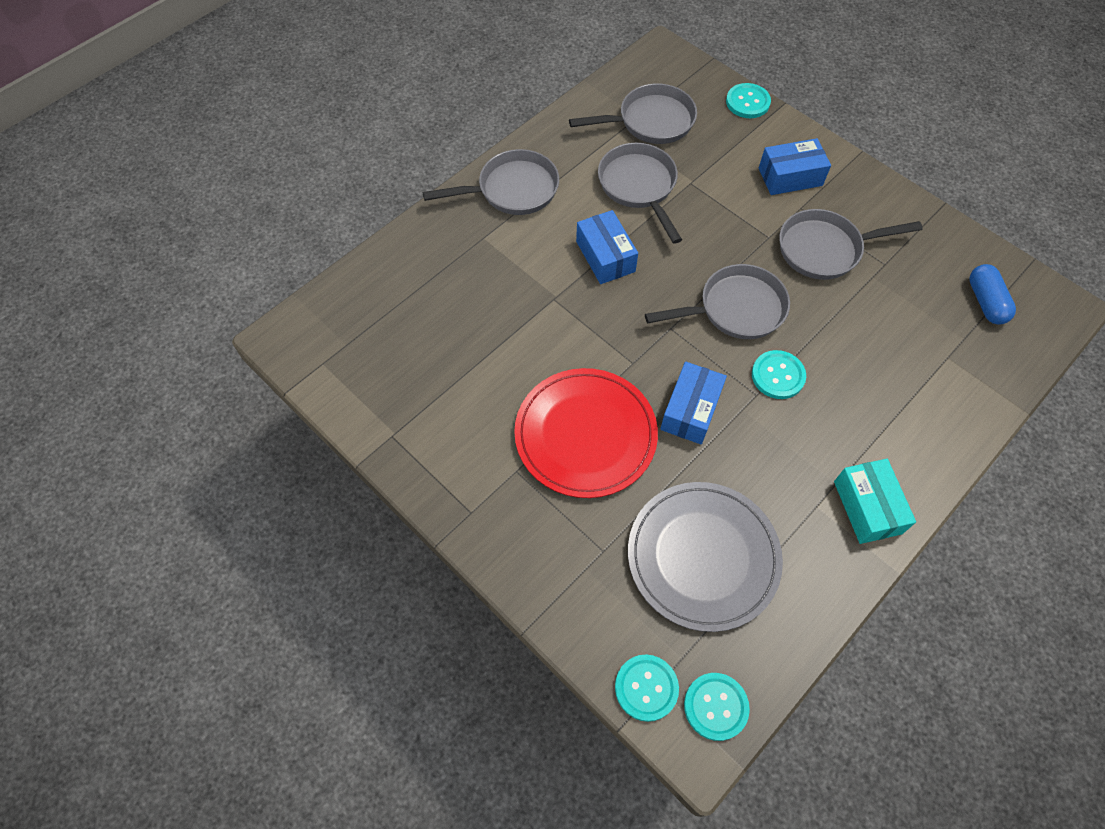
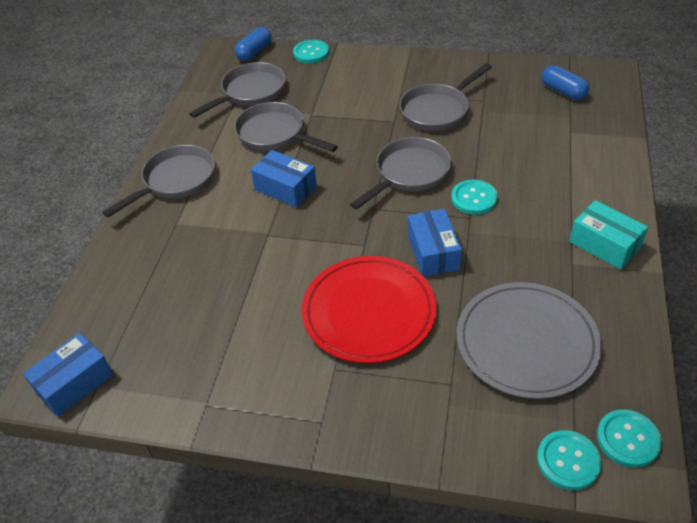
camera: 30 degrees left, 15 degrees down
(690, 71) = (254, 52): none -> blue capsule
(790, 177) = (377, 81): blue box -> blue box (74, 383)

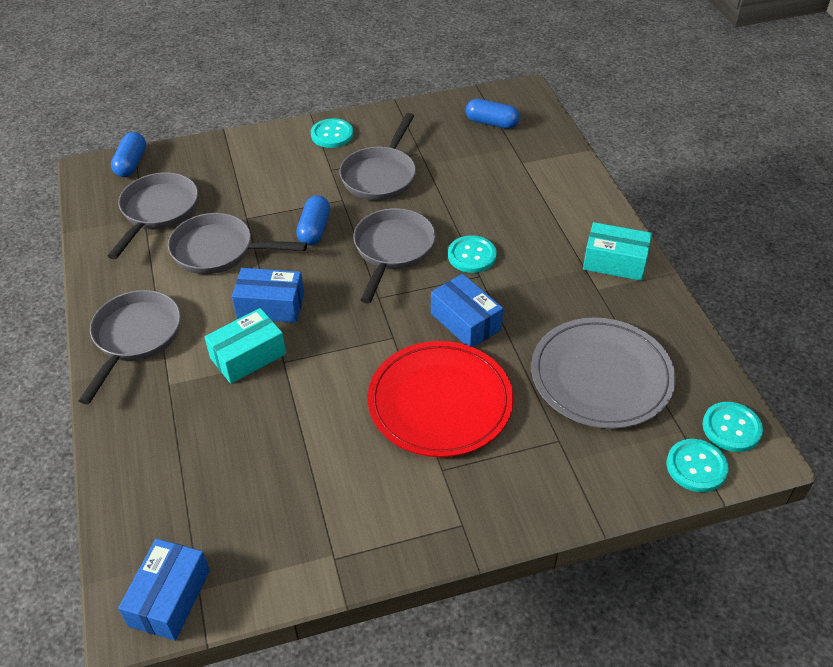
camera: 30 degrees left, 0 degrees up
(244, 221) = (248, 356): none -> turquoise box
(311, 53) = (200, 148): turquoise button -> turquoise button (332, 135)
(357, 139) = (314, 229): none -> blue capsule

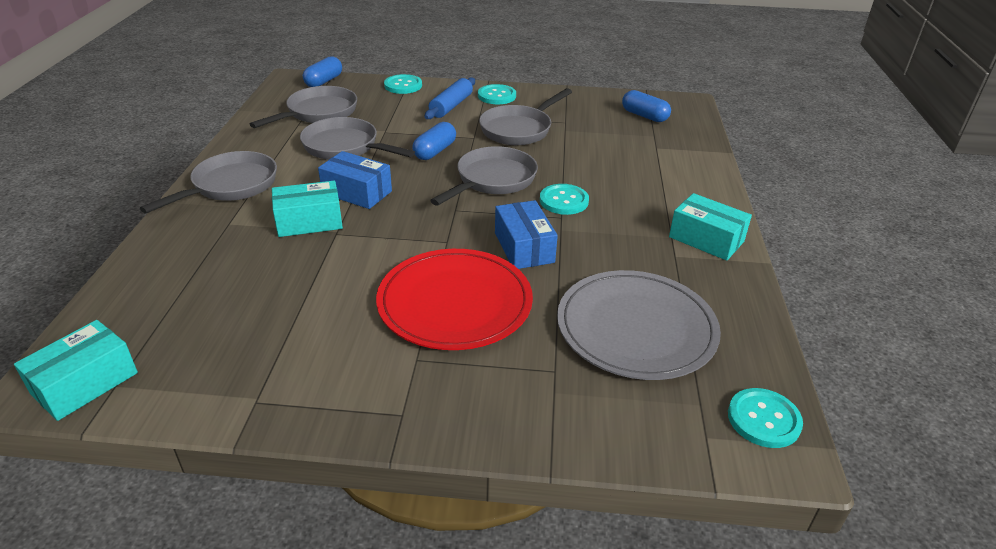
camera: 20 degrees right, 10 degrees down
(169, 598) = (85, 383): blue box -> turquoise box
(293, 162) = (451, 106): none -> blue rolling pin
(696, 466) = (700, 444): turquoise button -> turquoise button (403, 85)

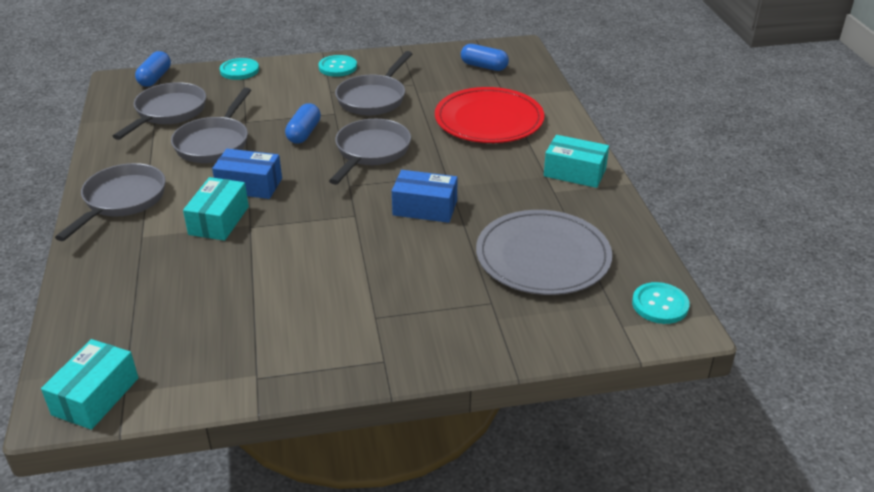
camera: 15 degrees left, 0 degrees up
(309, 221) = (219, 220): turquoise box -> turquoise box turned 45 degrees counterclockwise
(345, 147) = (214, 143): grey pan -> grey pan turned 90 degrees counterclockwise
(451, 106) = (298, 85): blue rolling pin -> none
(455, 303) = (386, 266): red plate -> red plate (489, 120)
(524, 247) = (425, 208): blue box -> blue box turned 45 degrees counterclockwise
(564, 201) = (442, 160): turquoise button -> none

